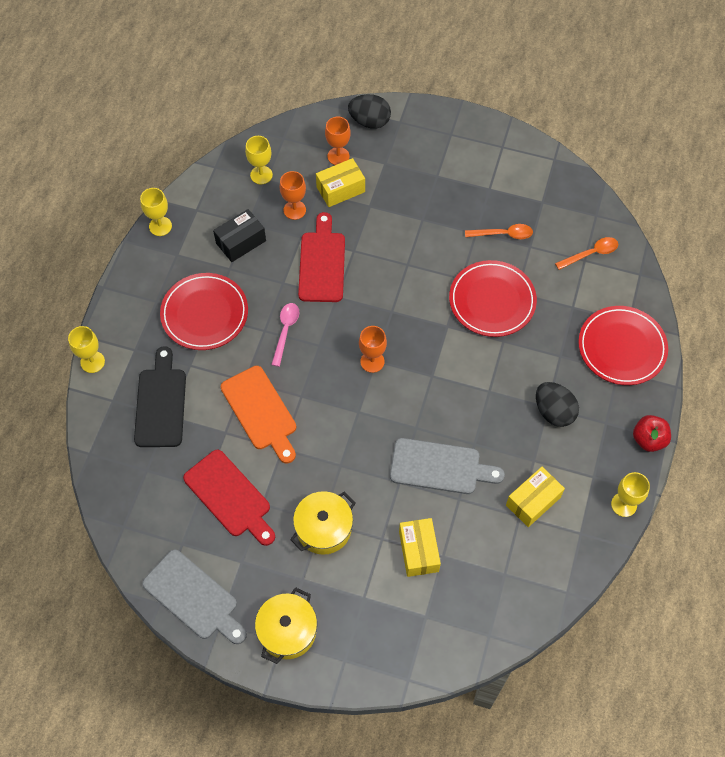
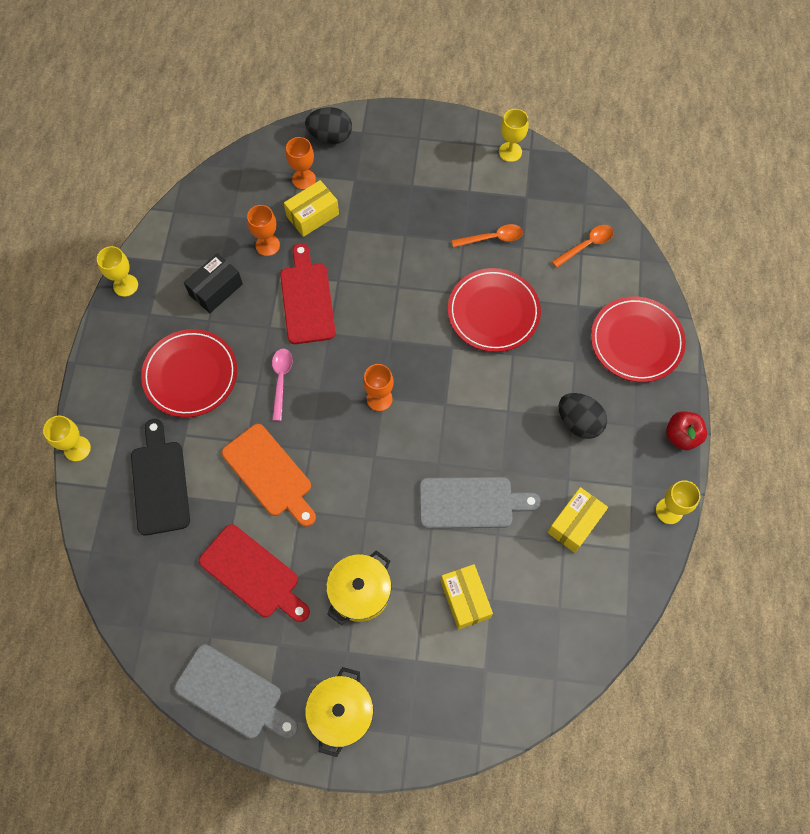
camera: 10 degrees left, 5 degrees up
(261, 175) = (225, 212): yellow goblet -> yellow goblet (510, 152)

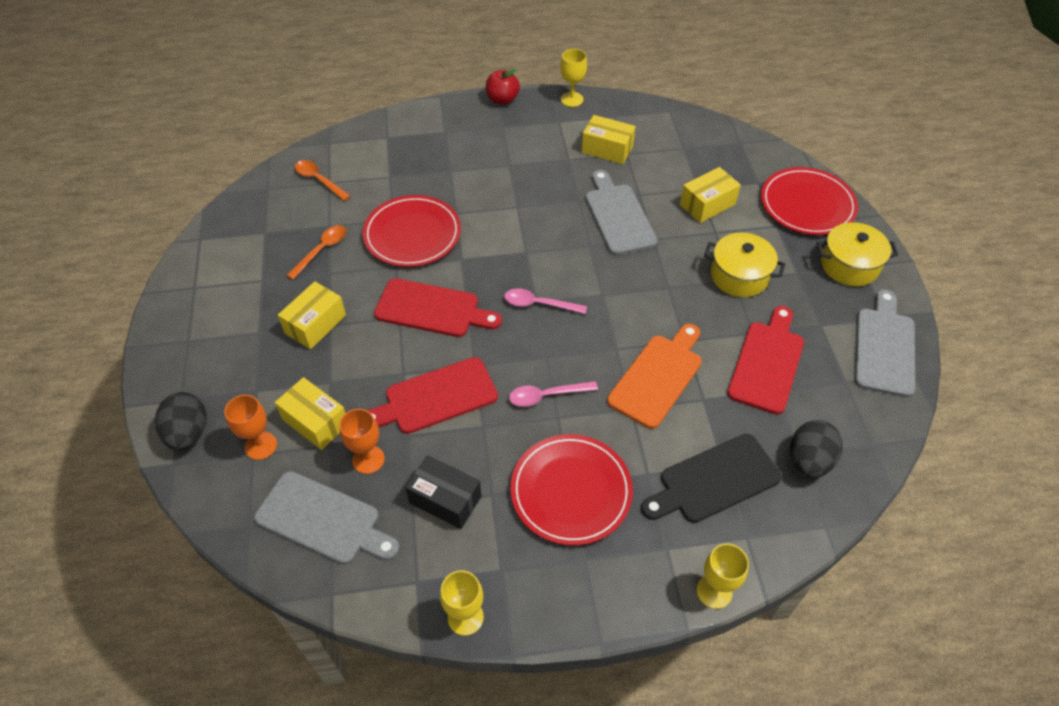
camera: 105 degrees left, 15 degrees down
(229, 211) = (323, 520): none -> grey cutting board
(379, 399) = (538, 304): orange goblet -> pink spoon
(398, 312) = (432, 309): none -> red cutting board
(408, 225) = (315, 324): none -> yellow box
(492, 238) = (322, 250): orange spoon -> orange spoon turned 60 degrees clockwise
(510, 152) = (204, 255): yellow goblet -> none
(579, 422) = (512, 159): black egg -> black egg (808, 461)
(636, 341) = (418, 135): red plate -> red plate (807, 205)

